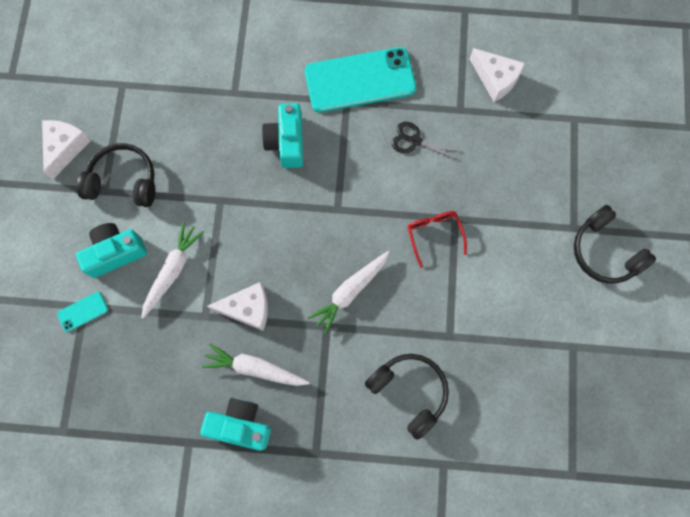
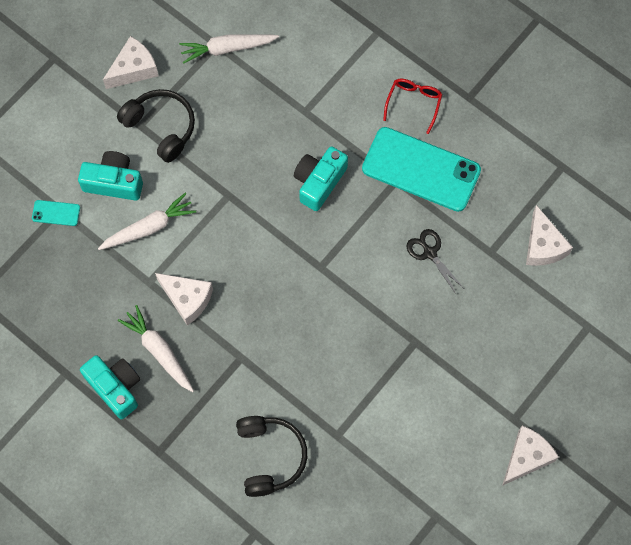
camera: 35 degrees right, 5 degrees down
(350, 292) = (281, 342): white carrot -> white carrot (227, 49)
(434, 235) = (387, 343): red glasses -> red glasses (413, 103)
(605, 251) = (526, 457): black headphones -> white cheese

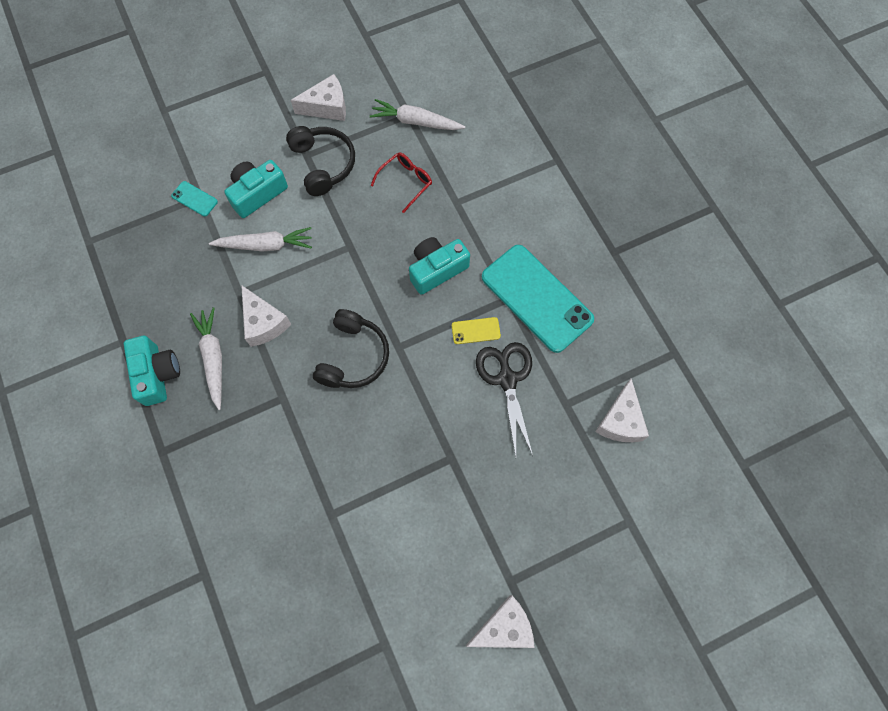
camera: 25 degrees right, 0 degrees up
(114, 182) = (257, 193): turquoise camera -> turquoise camera turned 75 degrees counterclockwise
(270, 456) = (258, 505): black headphones -> black headphones (353, 356)
(381, 222) = (476, 331): none -> yellow phone
(413, 103) = (559, 236): red glasses -> red glasses (406, 182)
(429, 253) = (507, 379): black scissors -> black scissors, size x1.54

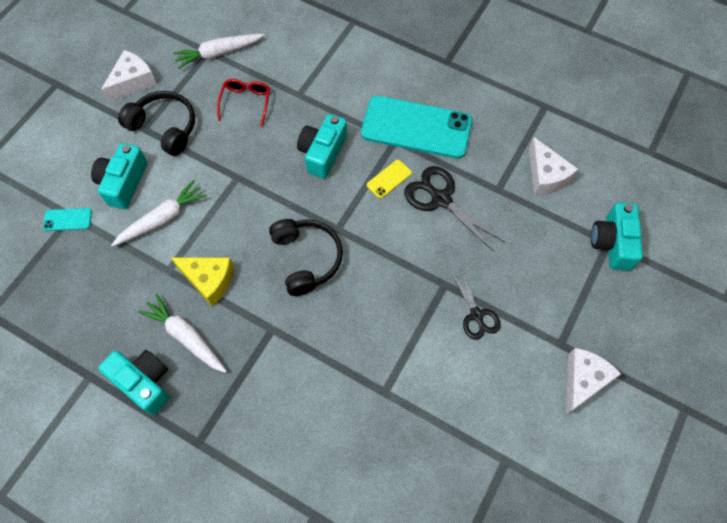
camera: 35 degrees left, 5 degrees down
(264, 323) = (209, 280): white cheese -> yellow cheese
(457, 504) = (476, 315): none -> black scissors
(633, 525) = (612, 243): none -> turquoise camera

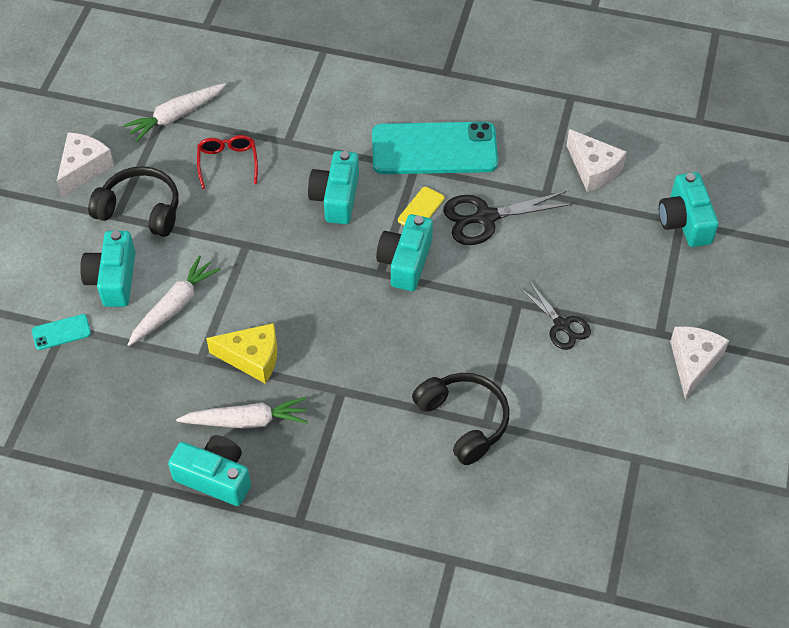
camera: 15 degrees left, 10 degrees down
(186, 336) = (246, 421): white carrot -> white carrot turned 150 degrees clockwise
(306, 259) = (355, 311): black headphones -> black headphones (463, 421)
(361, 224) = (405, 262): none -> turquoise camera
(440, 199) = (485, 217): black scissors -> black scissors turned 45 degrees counterclockwise

